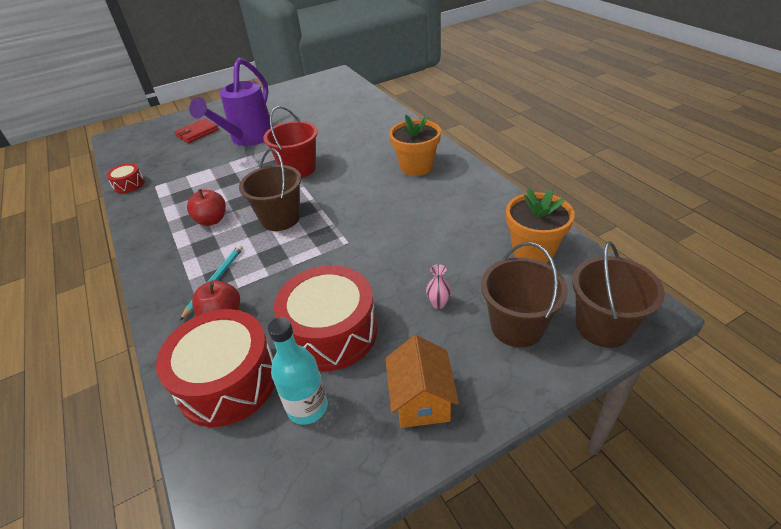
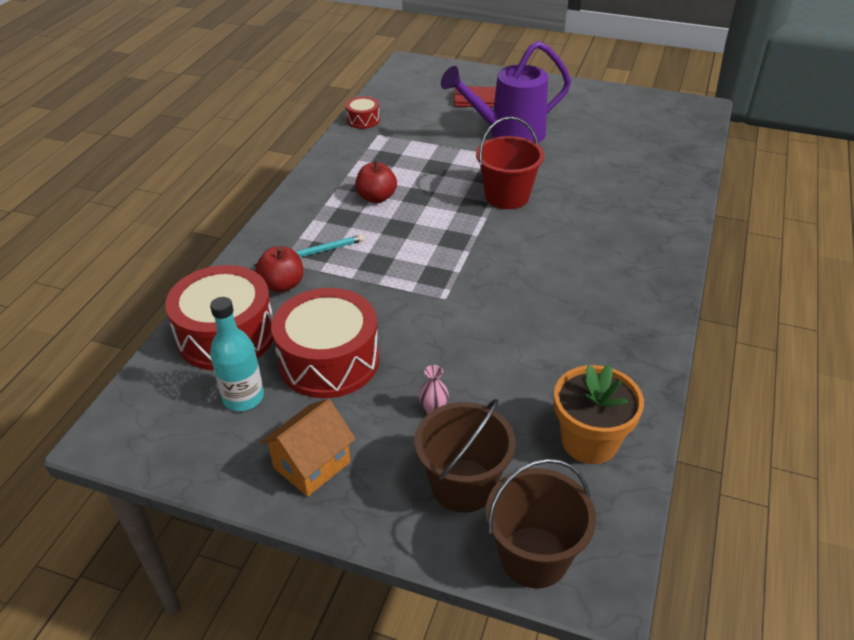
camera: 45 degrees right, 0 degrees up
(280, 218) = (426, 235): brown bucket -> none
(416, 167) = (617, 272): orange flower pot -> none

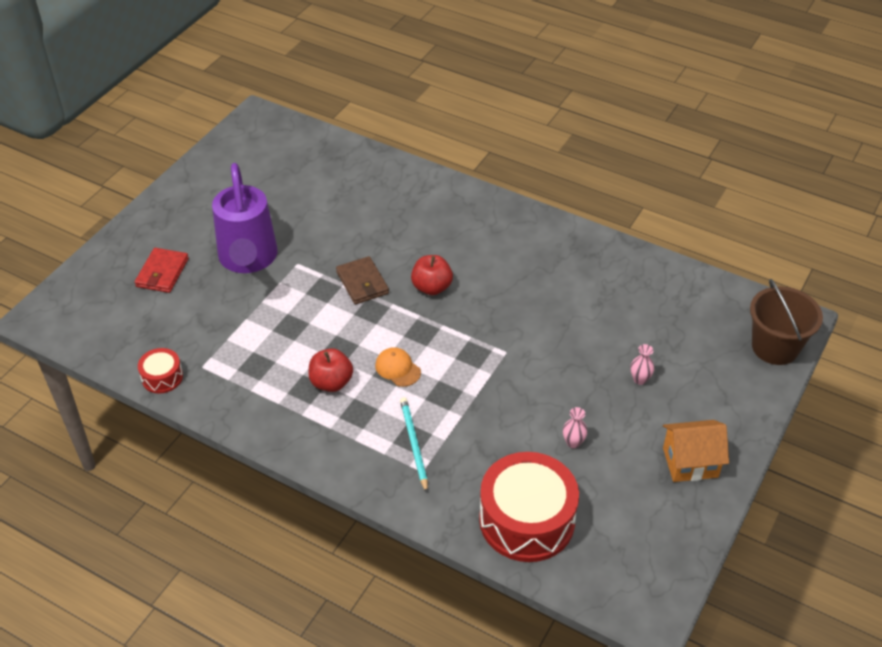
camera: 80 degrees left, 5 degrees up
(243, 397) = (611, 507): turquoise bottle -> none
(282, 285) = (459, 472): red apple -> red apple (431, 287)
(312, 465) = (690, 462): orange house -> orange house turned 60 degrees counterclockwise
(329, 360) = (573, 442): red drum -> pink vase
(403, 231) = (397, 368): none -> orange cap
(463, 485) = (714, 373): brown bucket -> none
(507, 196) = (362, 283): red bucket -> brown wallet
(589, 441) = (678, 297): orange flower pot -> none

